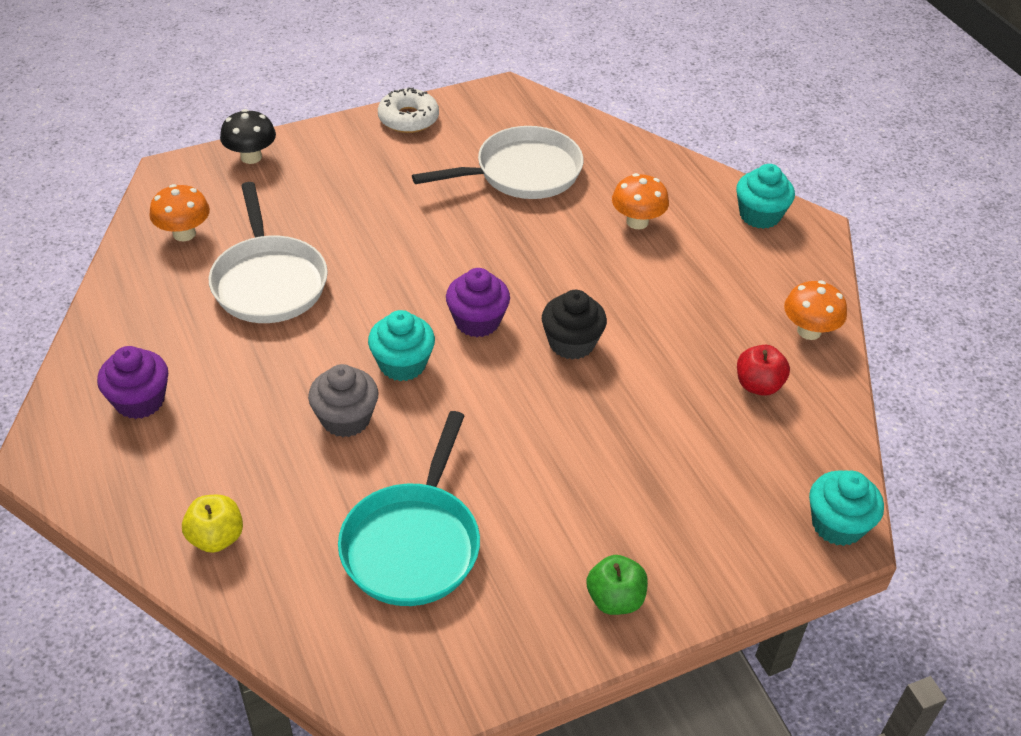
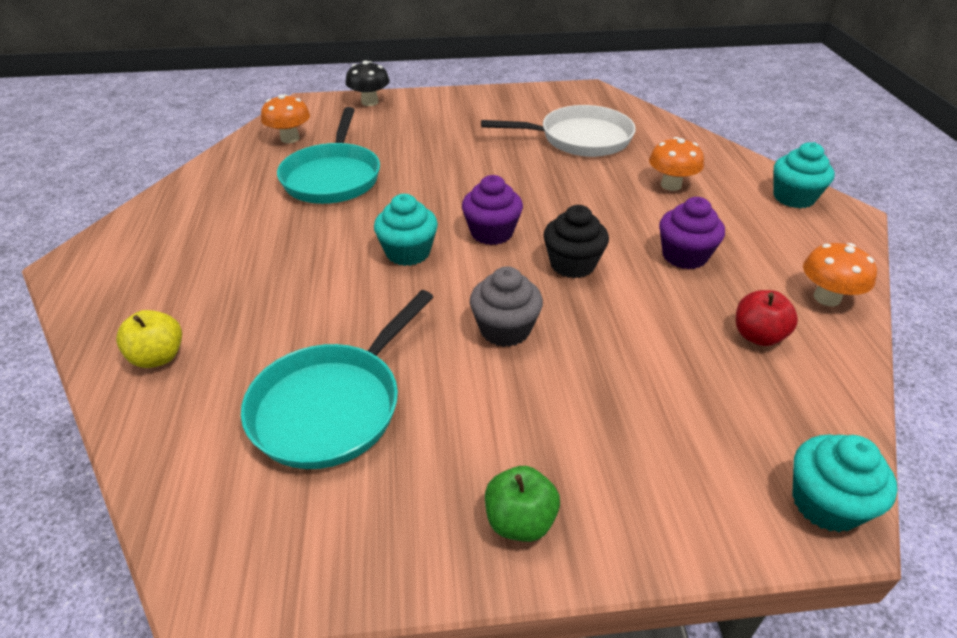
camera: 20 degrees right, 5 degrees down
(140, 401) = (176, 239): purple cupcake -> purple cupcake (684, 256)
(268, 281) = (333, 177): white pan -> turquoise pan
(346, 419) = (334, 284): grey cupcake -> grey cupcake (505, 329)
(408, 118) = (502, 95): white donut -> none

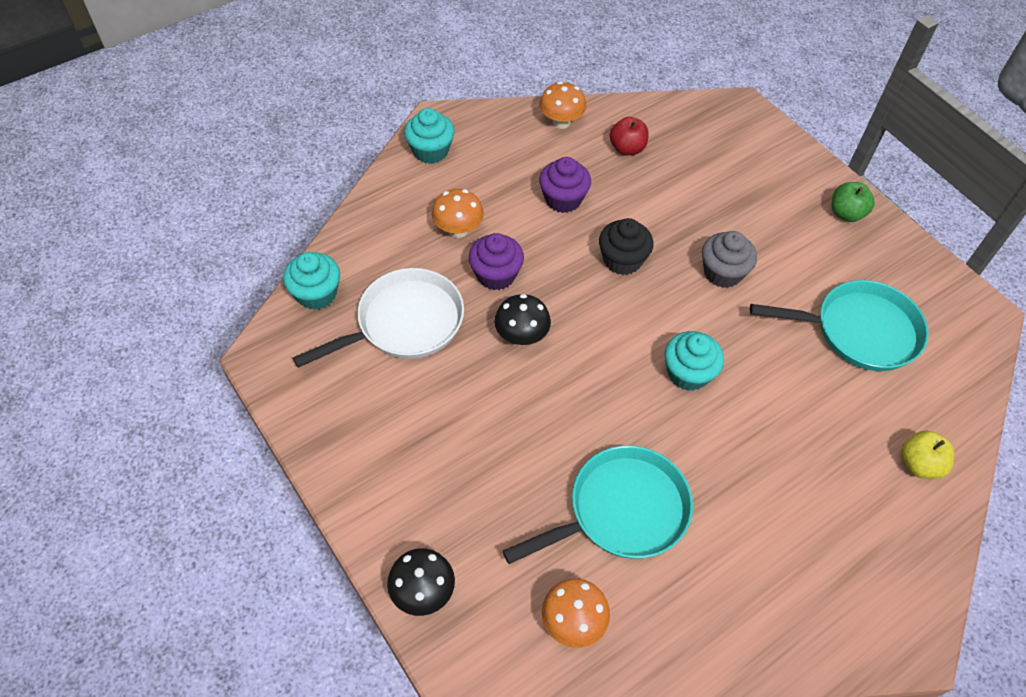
camera: 120 degrees left, 15 degrees up
(491, 232) = (619, 328): purple cupcake -> purple cupcake (496, 275)
(525, 182) = (521, 336): none -> black mushroom
(579, 139) = (404, 323): white pan -> white pan turned 90 degrees clockwise
(825, 503) = (735, 110): turquoise cupcake -> turquoise cupcake (316, 294)

